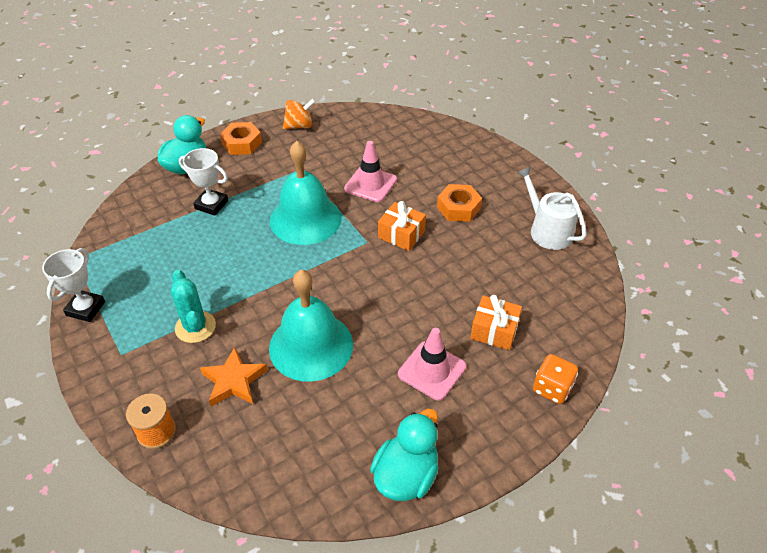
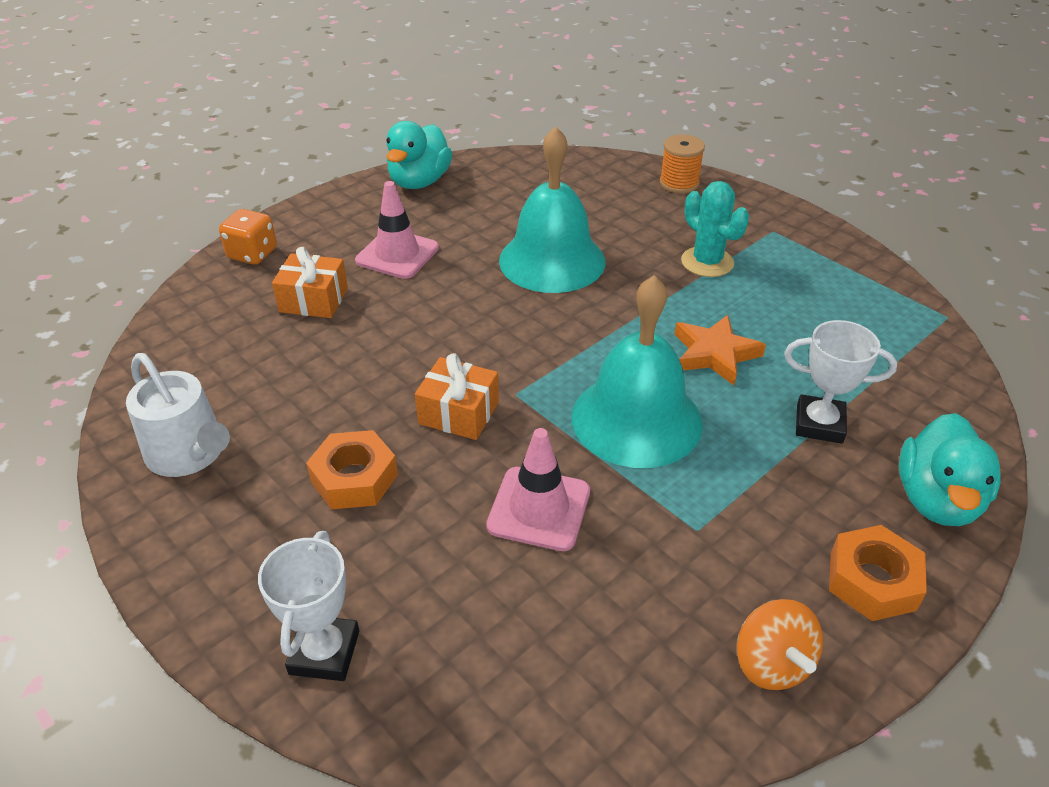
camera: 170 degrees right, 5 degrees down
(85, 308) = (862, 264): white trophy -> white trophy (324, 652)
(234, 381) = (626, 223): orange star -> orange star (714, 354)
(299, 126) = (771, 663): orange spinning top -> orange spinning top turned 75 degrees counterclockwise

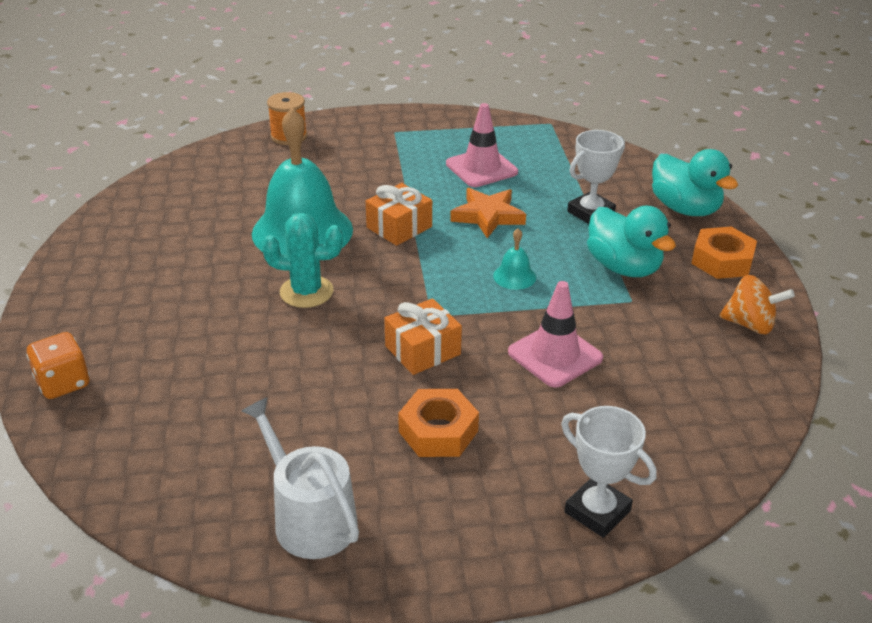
camera: 55 degrees left, 5 degrees down
(190, 453) = (309, 518): white watering can -> white watering can turned 120 degrees counterclockwise
(313, 300) = (187, 371): orange gift -> orange gift (399, 227)
(397, 254) = (187, 300): pink traffic cone -> pink traffic cone (481, 168)
(419, 182) = (97, 246): turquoise duck -> turquoise duck (623, 267)
(636, 419) = (514, 276): turquoise bell -> turquoise bell, size x0.40
(707, 262) = (393, 171): turquoise cactus -> turquoise cactus (306, 292)

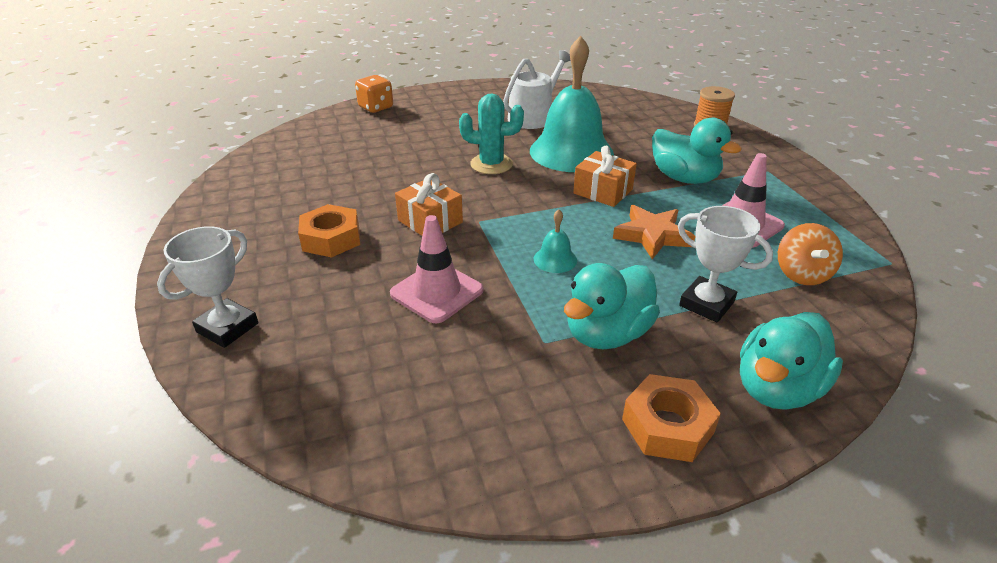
camera: 80 degrees right, 0 degrees up
(306, 292) = (491, 164): turquoise cactus -> turquoise cactus turned 75 degrees counterclockwise
(309, 518) = (248, 198): white watering can -> white watering can (533, 117)
(391, 176) = (684, 178): none -> turquoise duck
(750, 324) = (531, 451): orange spinning top -> orange spinning top (801, 274)

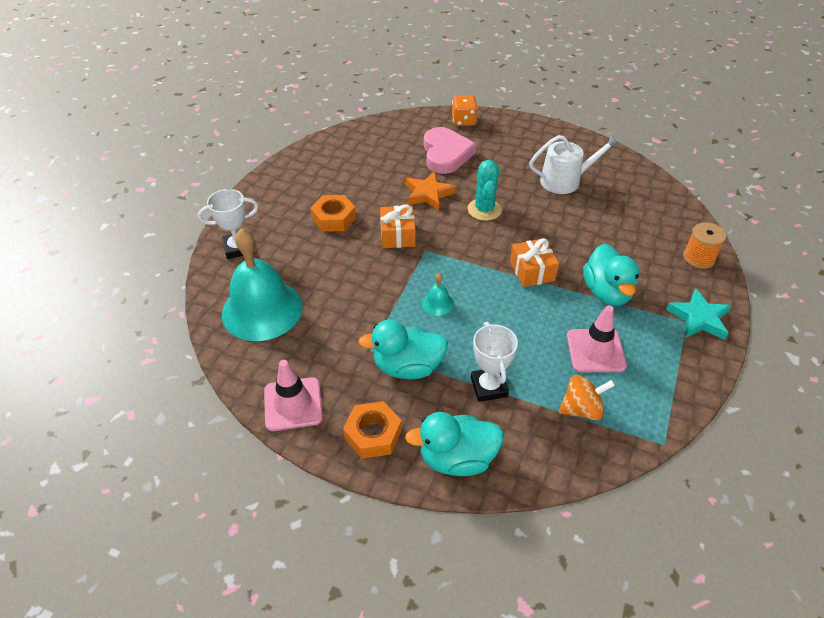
camera: 40 degrees right, 10 degrees up
(391, 137) = (446, 154): none -> pink heart
(437, 292) = (350, 285): pink traffic cone -> pink traffic cone (293, 404)
(491, 164) = (484, 209): turquoise cactus -> turquoise cactus turned 45 degrees clockwise
(571, 152) = (553, 226): turquoise bell -> turquoise bell (262, 310)
(652, 235) = (520, 322): orange star -> orange star (428, 194)
(772, 164) = (699, 318): none -> turquoise star
(801, 274) = (581, 409): orange spinning top -> orange spinning top turned 150 degrees counterclockwise

